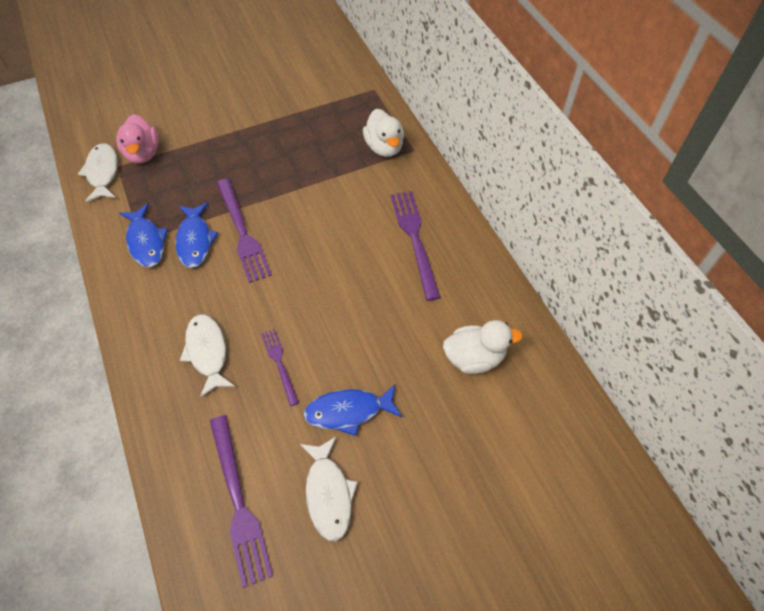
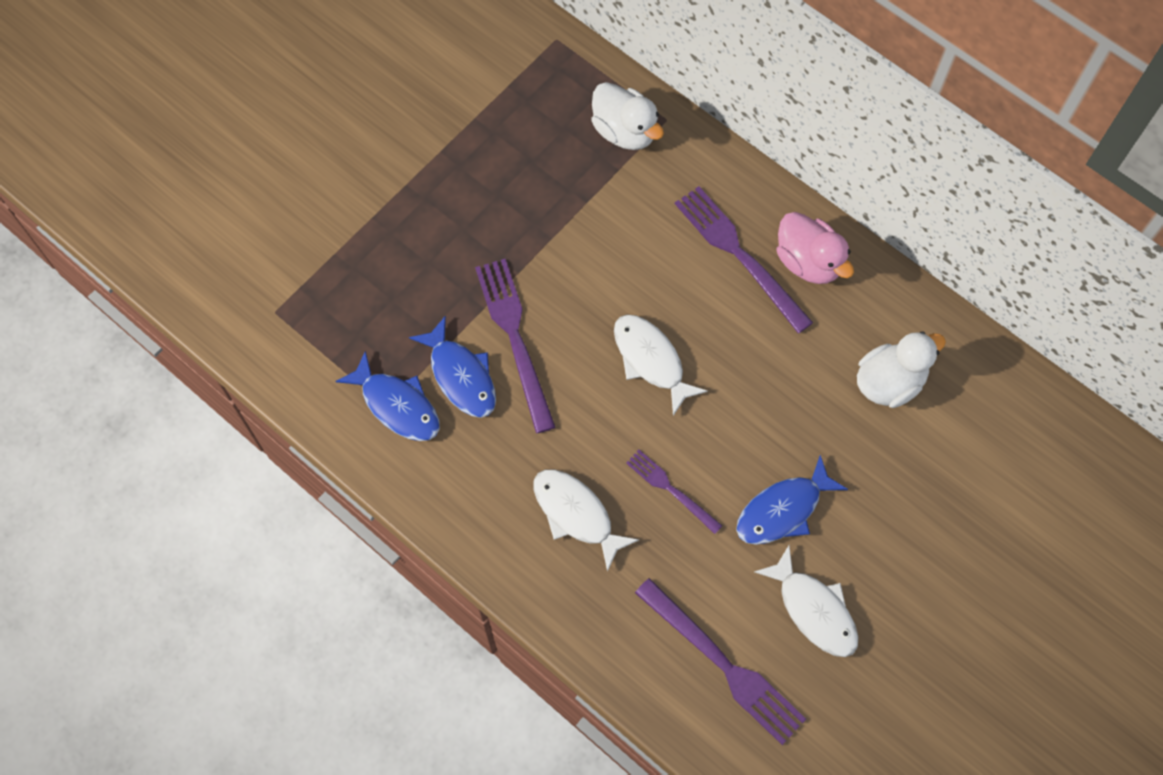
camera: 25 degrees left, 10 degrees up
(103, 172) = (261, 330): white fish -> white fish (651, 360)
(143, 153) = (297, 277): pink duck -> pink duck (808, 262)
(242, 232) = (515, 338): purple fork -> purple fork turned 150 degrees counterclockwise

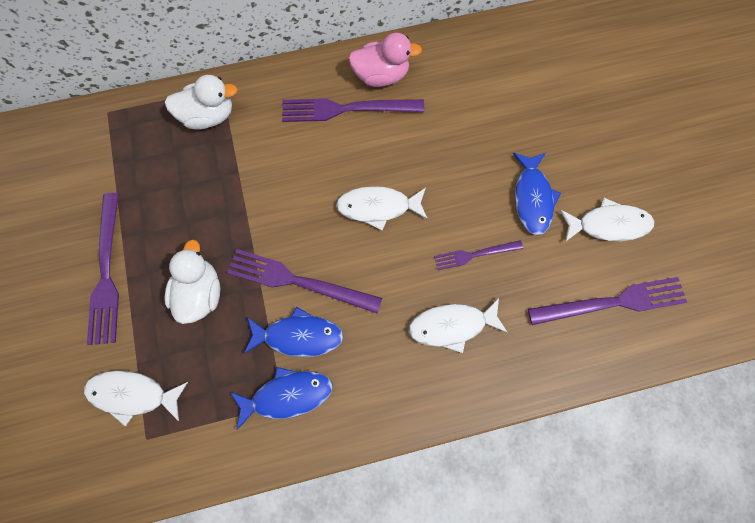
camera: 55 degrees left, 5 degrees up
(305, 271) = (133, 394): none -> white fish
(398, 164) = (106, 272): none -> purple fork
(889, 382) = (490, 86): white duck -> white duck (200, 293)

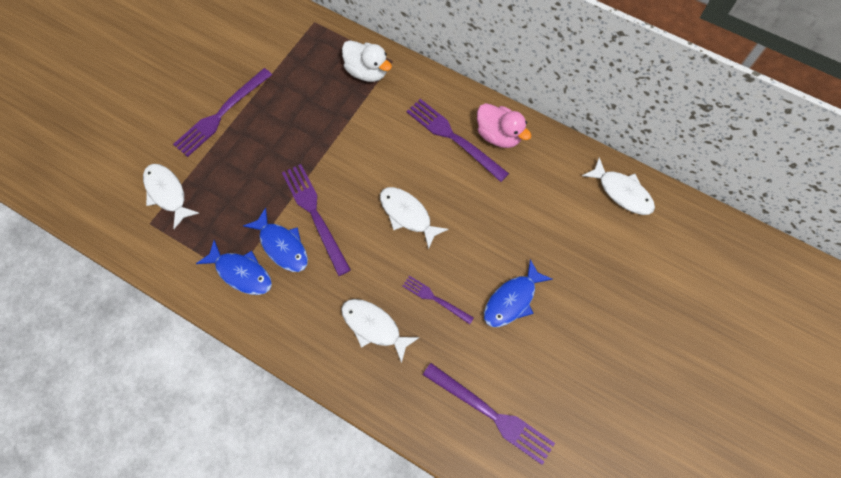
camera: 45 degrees right, 5 degrees down
(200, 293) = (256, 171): white duck -> none
(608, 225) = (545, 365): white fish -> white fish (622, 192)

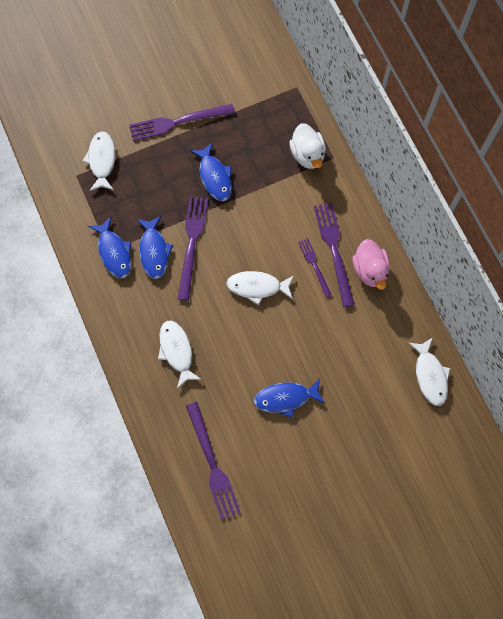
camera: 35 degrees right, 5 degrees up
(293, 141) = (214, 177): none -> blue fish
(407, 215) = (257, 287): white fish -> white fish turned 75 degrees counterclockwise
(435, 299) = (232, 360): purple fork -> purple fork (314, 265)

